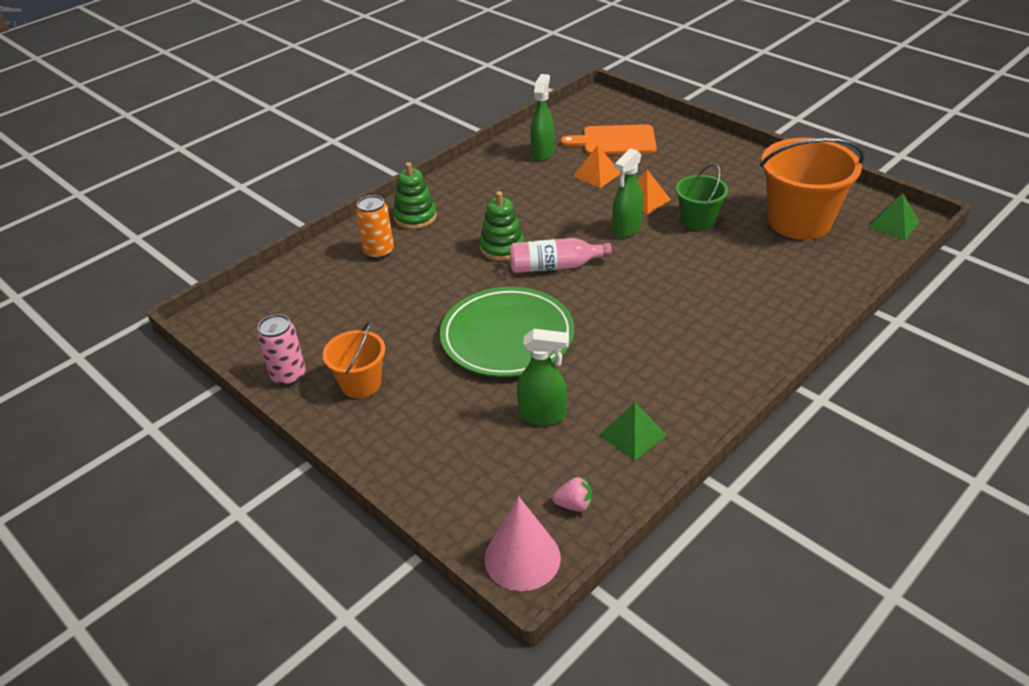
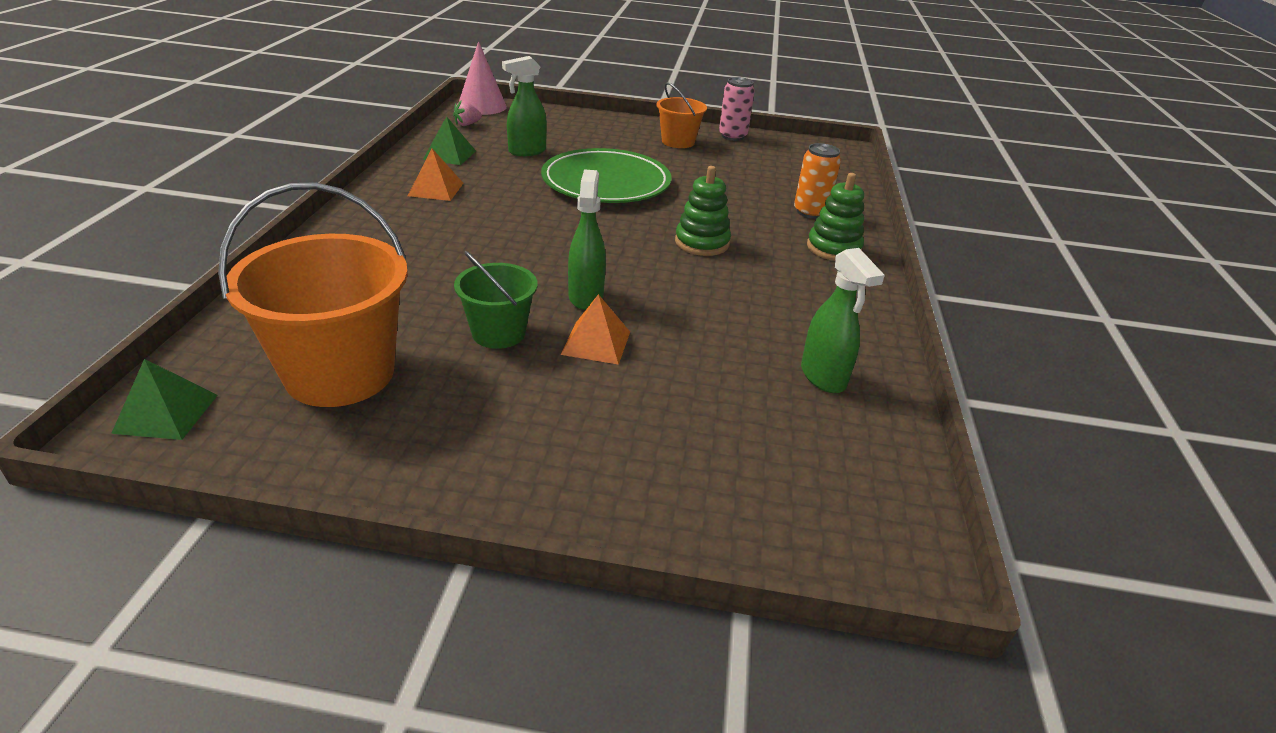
camera: 140 degrees right, 5 degrees down
(554, 266) = (626, 239): pink bottle -> none
(597, 174) = (703, 363): orange pyramid -> orange pyramid (436, 189)
(615, 141) = (746, 442): orange cutting board -> none

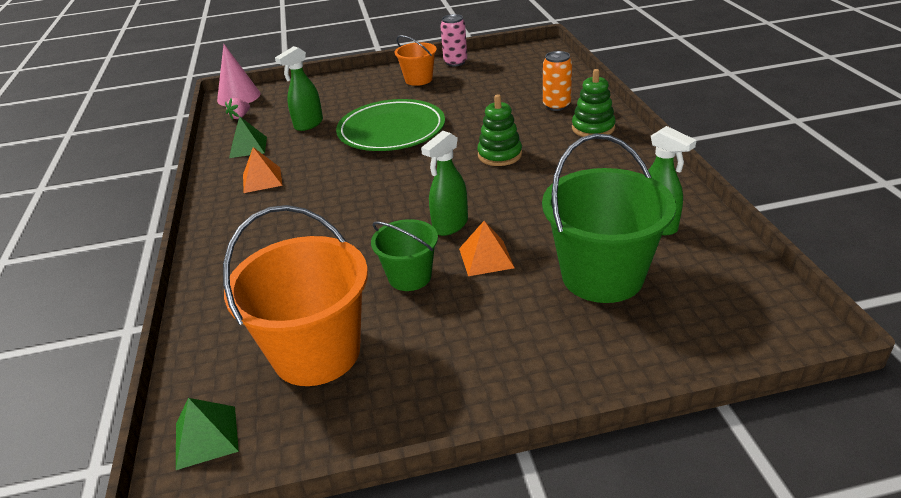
camera: 15 degrees left, 0 degrees up
(586, 296) = (450, 225): green spray bottle -> green spray bottle turned 120 degrees counterclockwise
(711, 409) = (602, 276): none -> green bucket

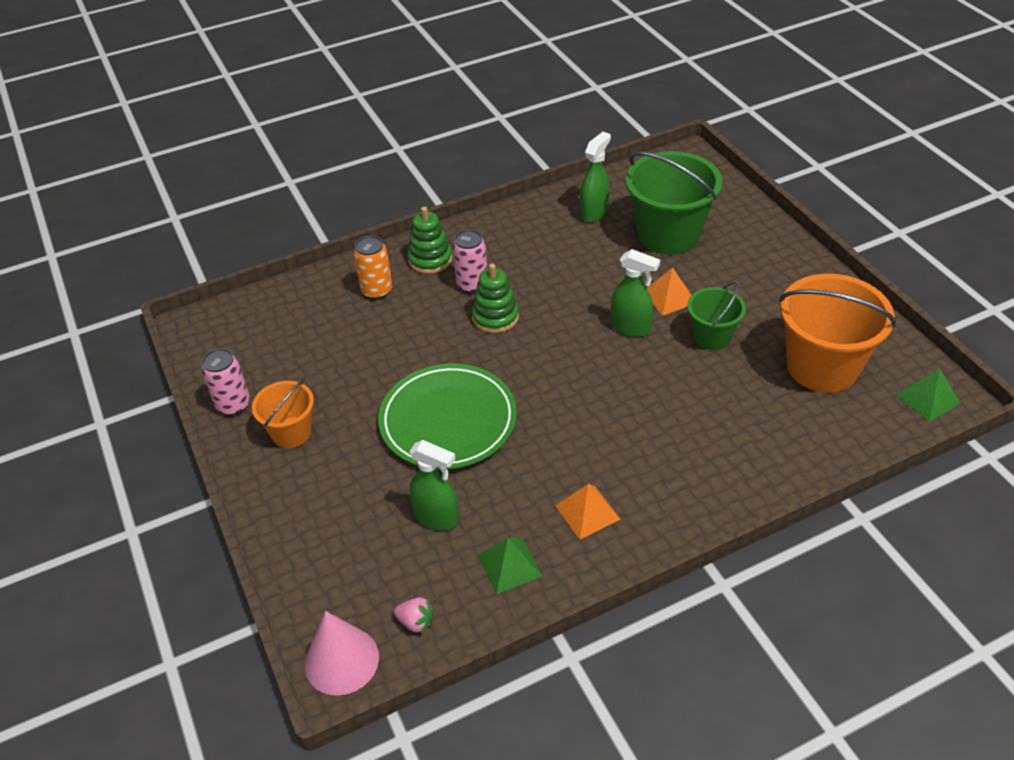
camera: 105 degrees left, 10 degrees up
(549, 146) = (472, 284): none -> pink can

